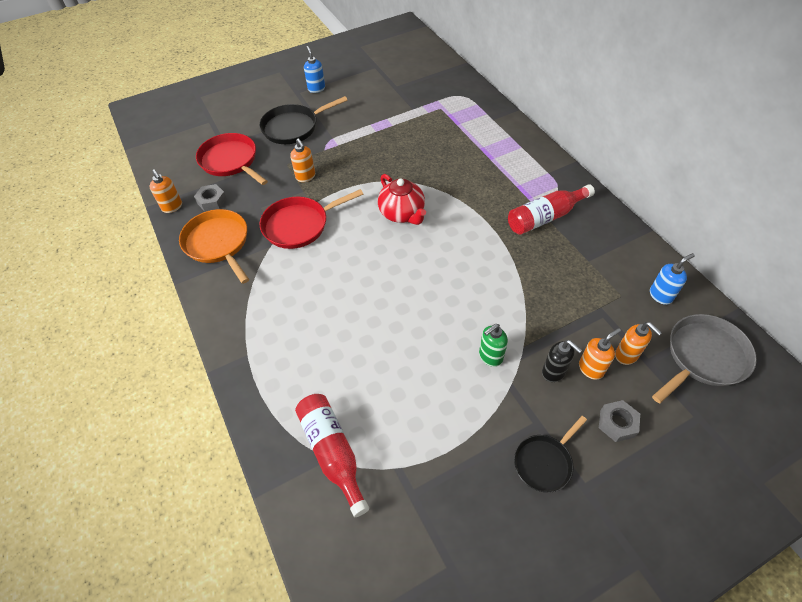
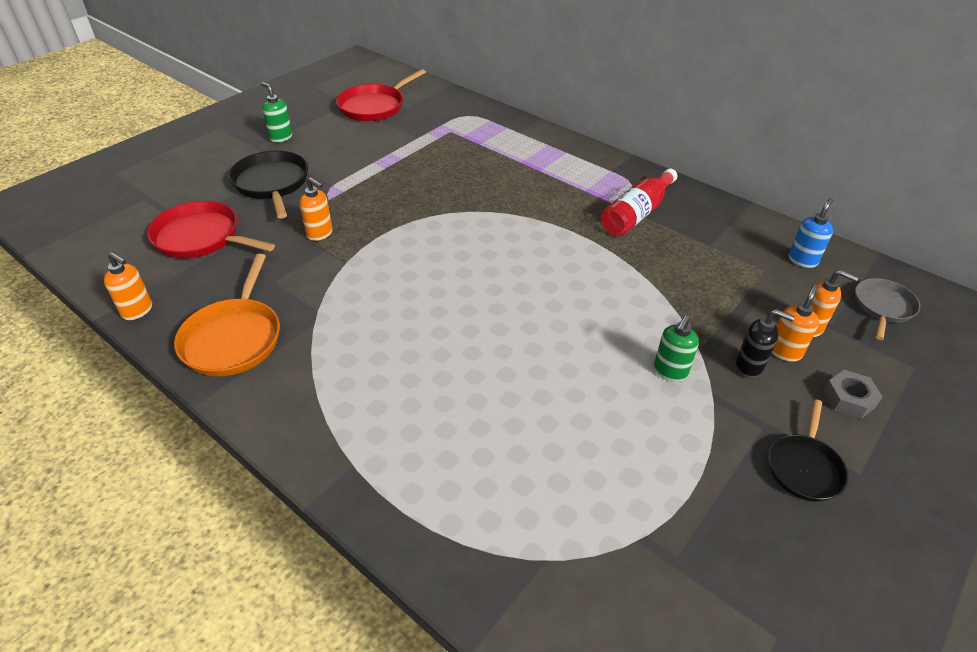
camera: 25 degrees left, 10 degrees down
(212, 201) = (197, 290): grey nut -> none
(218, 243) = (234, 338): orange pan -> orange pan turned 120 degrees counterclockwise
(293, 127) = (272, 183): black pan -> black pan turned 120 degrees clockwise
(299, 225) = (341, 290): red pan -> red pan (374, 107)
(316, 89) = (281, 137): blue soap dispenser -> green soap dispenser
(332, 452) = (545, 549): red bottle -> none
(402, 214) = (470, 247): red teapot -> none
(703, 357) = (882, 307): grey pan -> grey pan, size x0.64

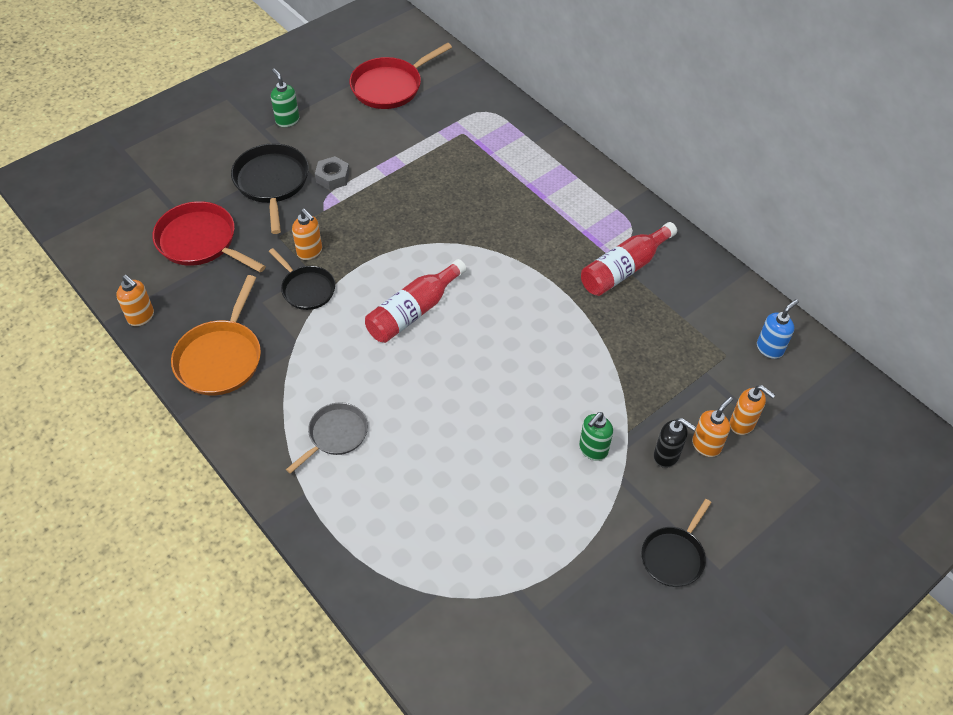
camera: 10 degrees right, 10 degrees up
(322, 265) = (307, 289): none -> black pan
(439, 271) = (413, 311): none -> red bottle
(848, 399) = (743, 501): grey nut -> grey nut (333, 177)
(882, 307) = (824, 413): grey pan -> grey pan (336, 434)

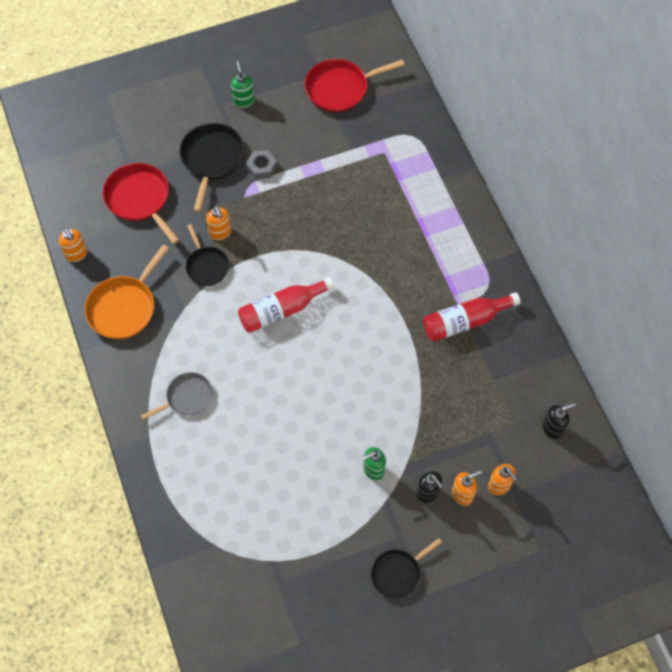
camera: 20 degrees right, 10 degrees up
(770, 348) = (552, 428): blue soap dispenser -> black soap dispenser

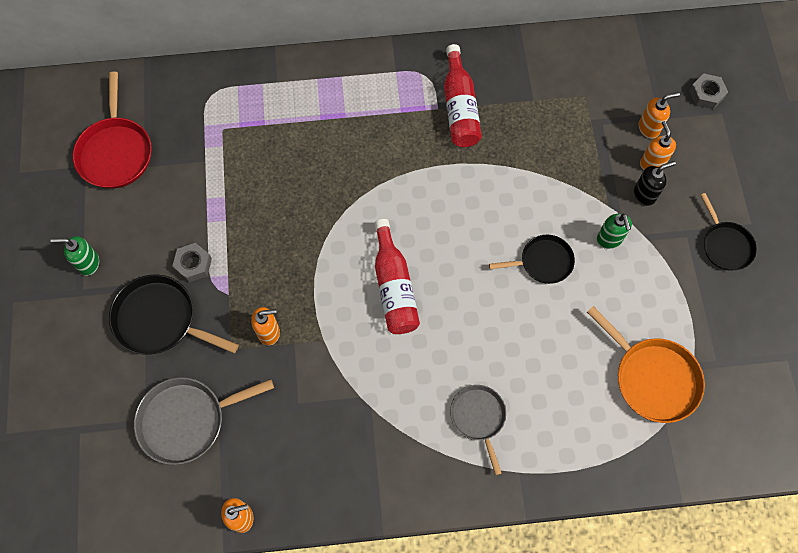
camera: 75 degrees left, 5 degrees up
(124, 307) = (337, 470): orange pan -> orange pan (653, 378)
(139, 199) = (186, 420): red pan -> grey pan
(207, 266) = (310, 358): black pan -> black pan (543, 262)
(552, 428) = (598, 64): black soap dispenser -> none
(555, 533) = (706, 94): none -> grey nut

